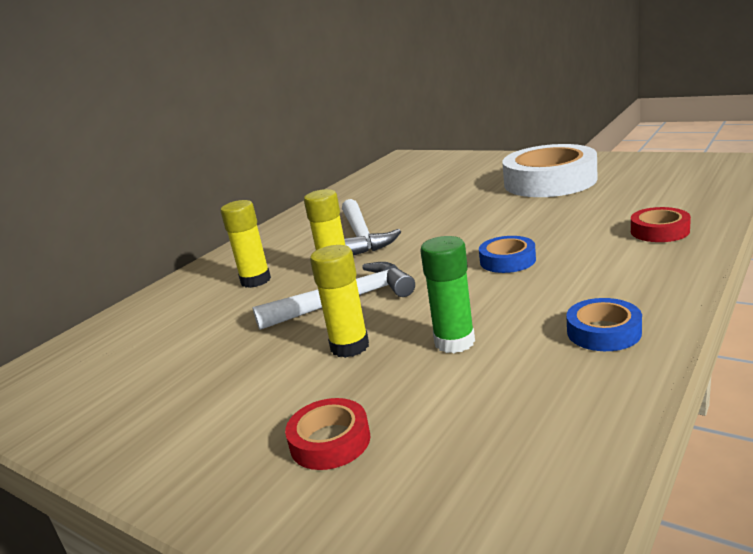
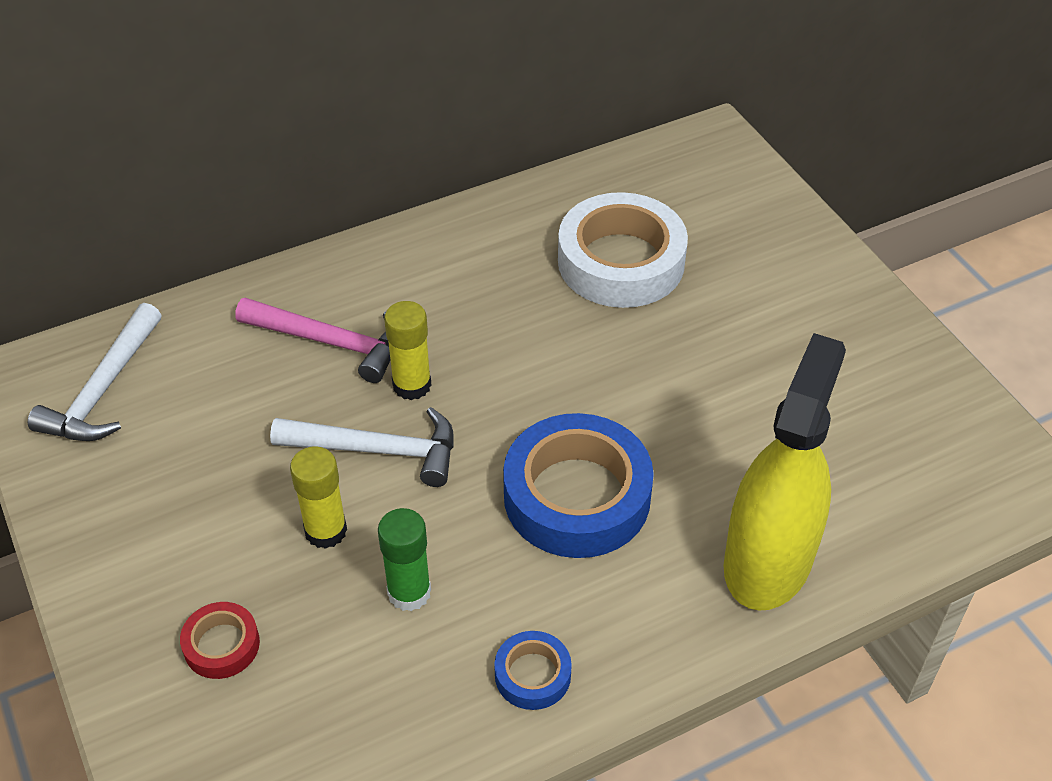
camera: 25 degrees right, 25 degrees up
(255, 280) = (331, 342): yellow glue stick -> pink hammer
(362, 236) = (493, 328): white hammer -> white hammer (103, 390)
(507, 260) = (577, 496): blue tape -> blue tape, size x2.13
(550, 181) = (794, 357): white tape -> white tape (621, 261)
(659, 231) = (768, 560): red tape -> yellow spray bottle

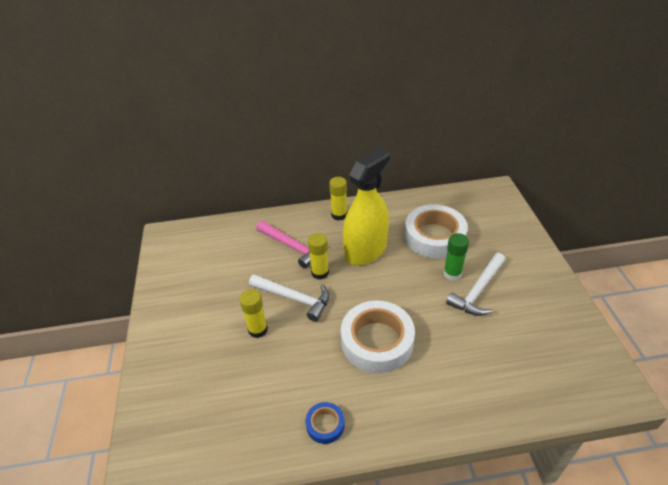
camera: 20 degrees right, 5 degrees down
(103, 390) = (193, 247): white hammer -> white hammer (478, 291)
(221, 645) = (193, 371): red tape -> none
(406, 252) = (339, 215): none -> yellow glue stick
(409, 592) = (283, 368): green glue stick -> green glue stick (452, 274)
(577, 496) = (377, 341): blue tape -> white tape
(768, 560) = (462, 397): yellow spray bottle -> yellow spray bottle (365, 250)

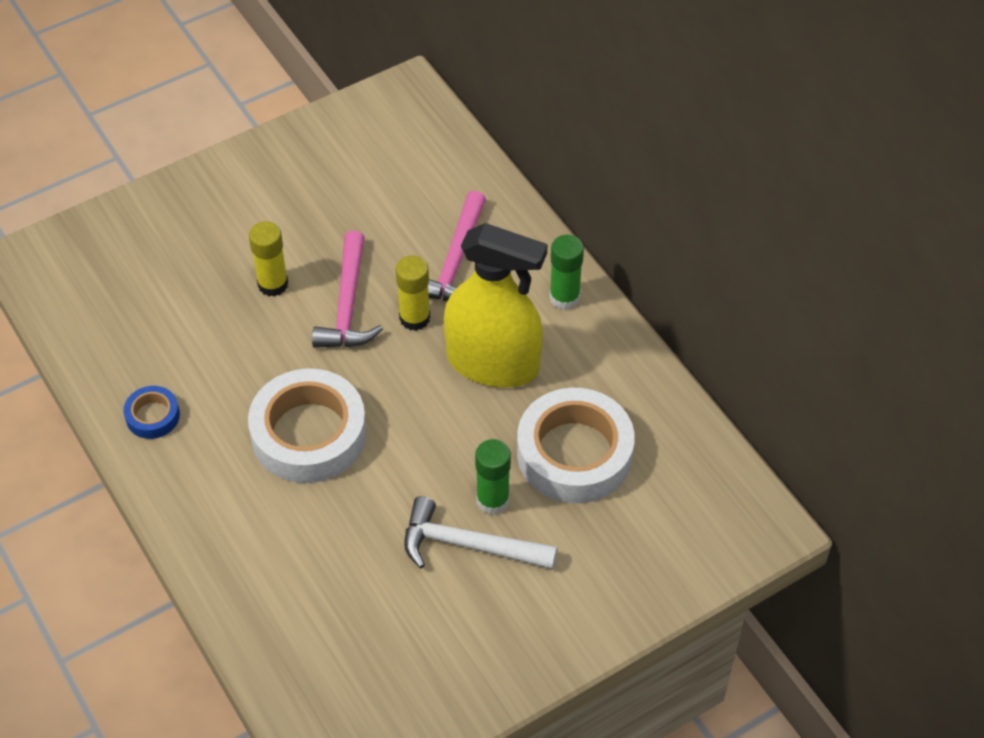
camera: 65 degrees right, 10 degrees up
(294, 298) = (348, 305): white hammer -> pink hammer
(339, 215) = (564, 297): yellow glue stick -> green glue stick

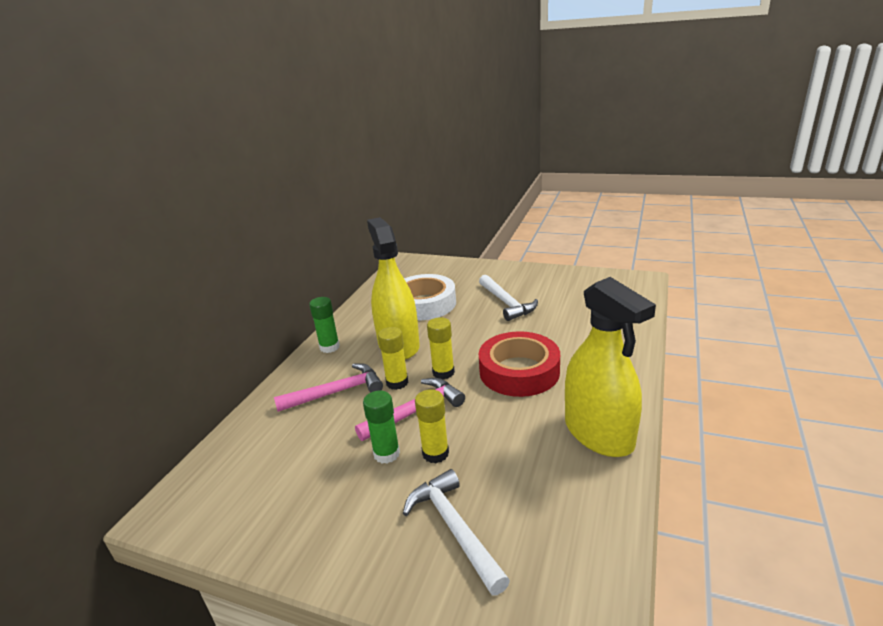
camera: 125 degrees left, 25 degrees down
(152, 416) = (598, 433): blue tape -> yellow spray bottle
(183, 247) = (454, 528): none -> white hammer
(309, 434) = (519, 371): white tape -> red tape
(386, 368) = (443, 372): none -> yellow glue stick
(493, 500) = (476, 308): green glue stick -> green glue stick (386, 454)

